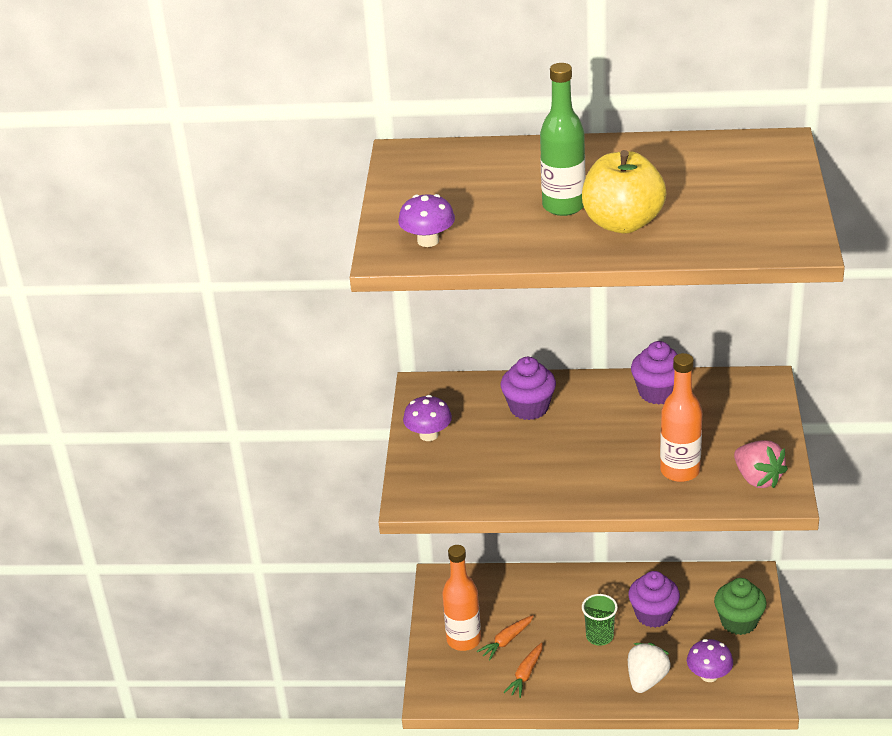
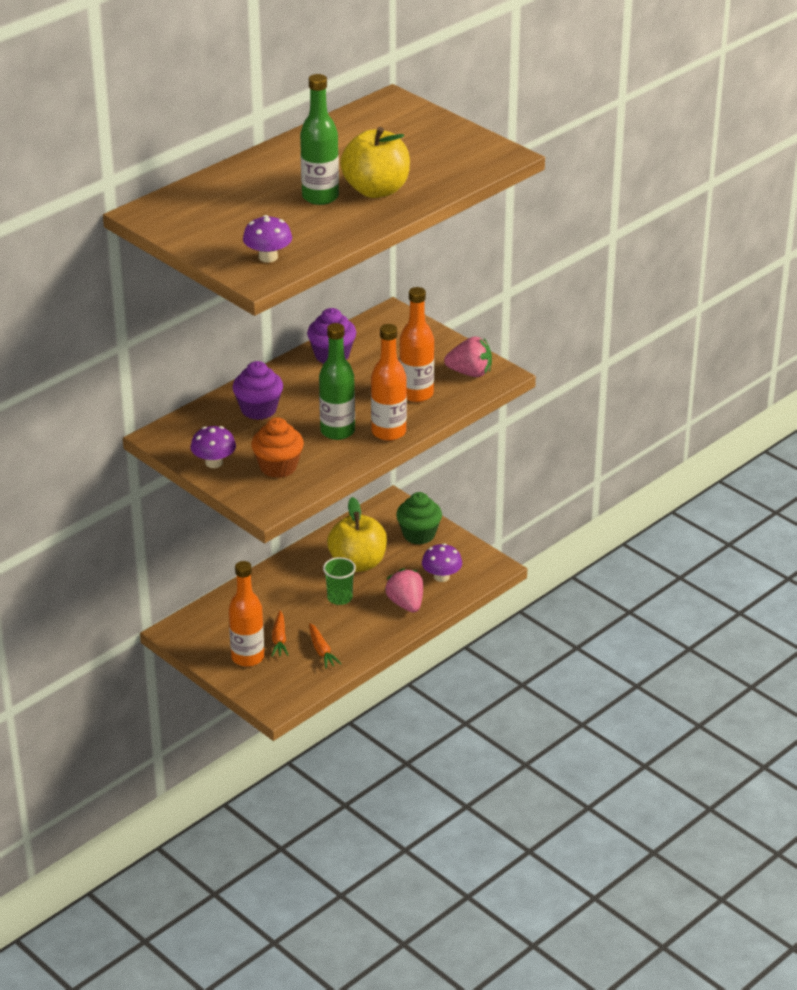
camera: 50 degrees left, 0 degrees up
(470, 470) = (278, 467): none -> orange cupcake
(563, 466) = (337, 431): none -> green bottle
(604, 493) = (388, 432): none -> orange bottle
(646, 680) = (406, 604): white strawberry -> pink strawberry
(653, 615) = (358, 563): purple cupcake -> yellow apple

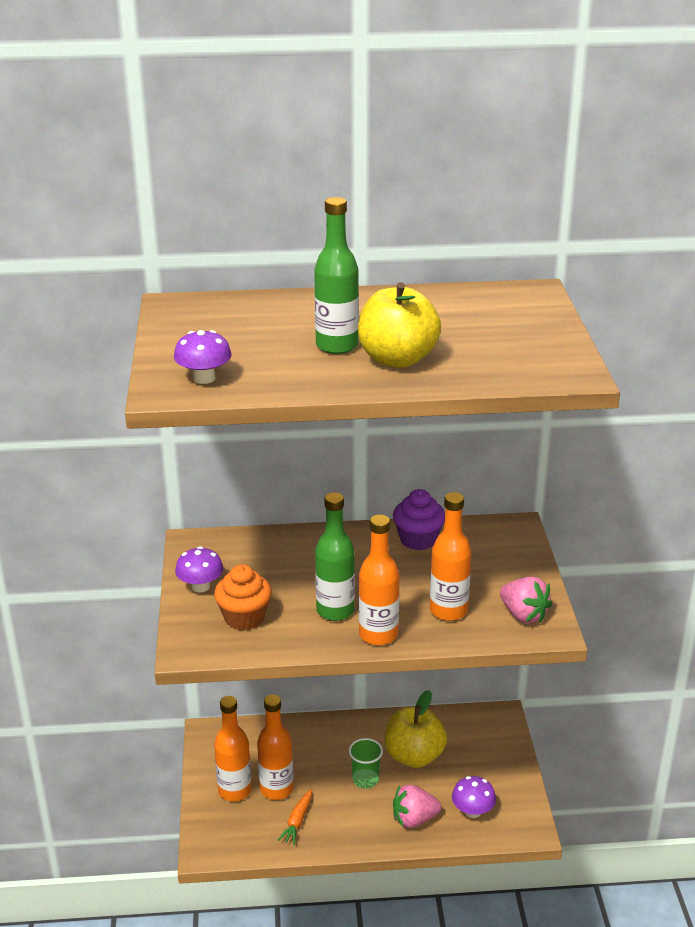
camera: 40 degrees right, 5 degrees down
(258, 409) = (296, 558): purple cupcake -> none
(279, 639) = (276, 789): orange carrot -> orange bottle
(406, 604) = (414, 819): pink strawberry -> pink strawberry turned 120 degrees counterclockwise
(419, 534) = (494, 758): green cupcake -> none

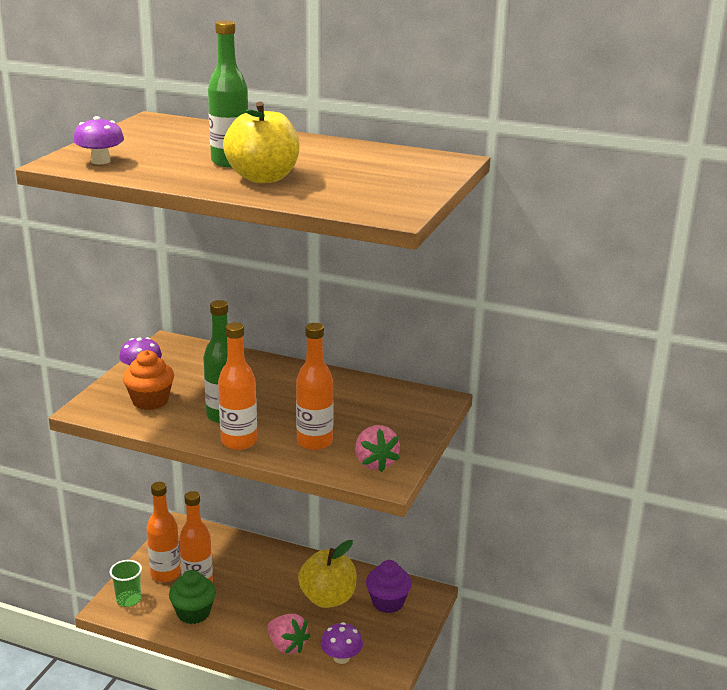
camera: 25 degrees right, 5 degrees down
(297, 821) = (193, 613): orange carrot -> green cupcake
(365, 779) = (273, 602): green cup -> green cup (128, 600)
(414, 819) = (287, 646): pink strawberry -> pink strawberry turned 150 degrees counterclockwise
(418, 539) = (345, 386): purple cupcake -> purple cupcake (388, 602)

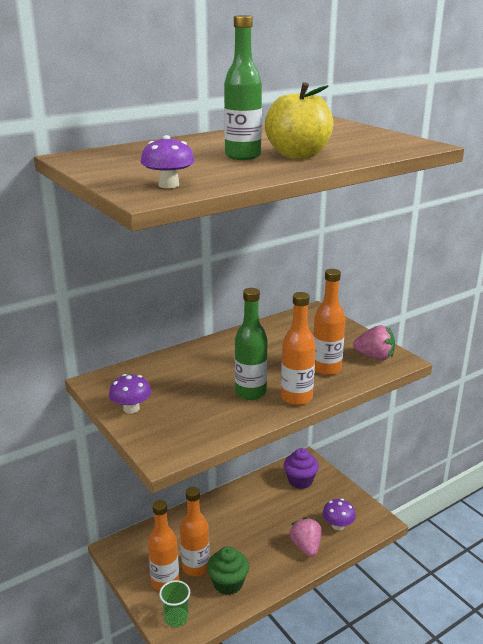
camera: 55 degrees left, 0 degrees up
(150, 401) = (187, 418): orange cupcake -> none
(287, 646) = (306, 547): pink strawberry -> pink strawberry turned 90 degrees counterclockwise
(328, 598) = (273, 505): yellow apple -> none

